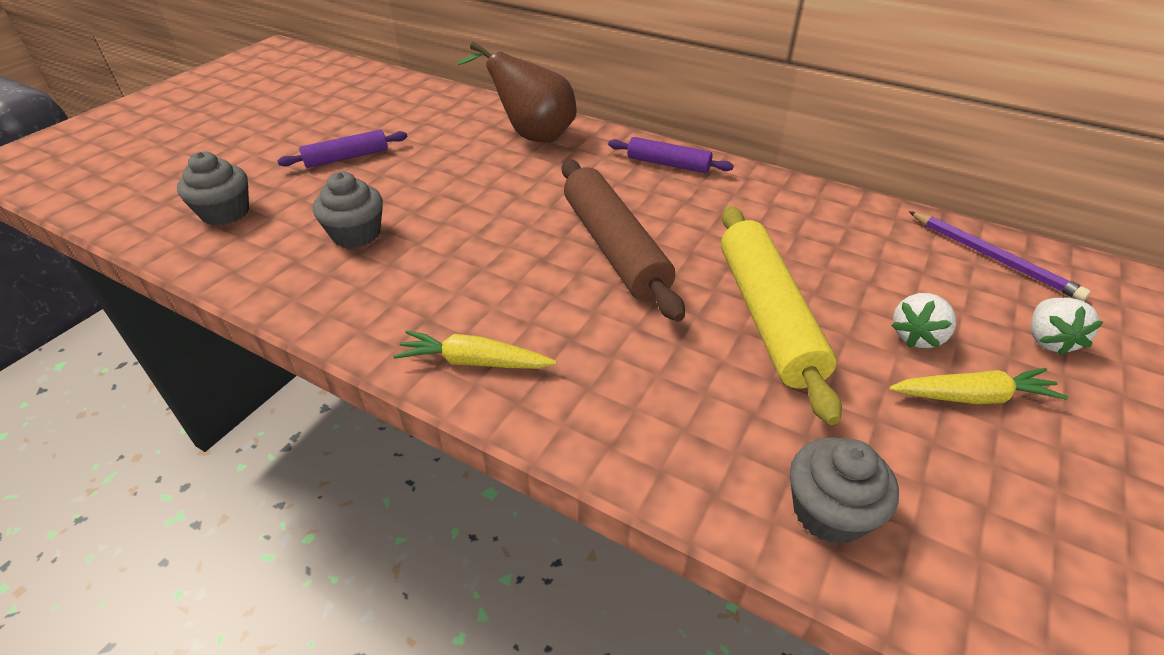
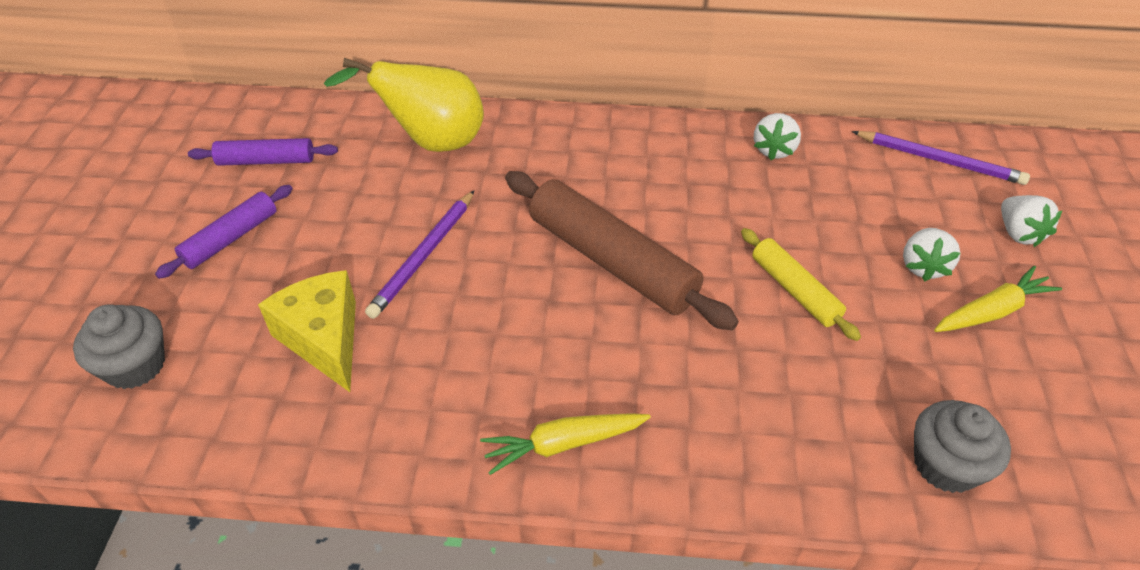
camera: 25 degrees left, 5 degrees up
(356, 234) = (324, 339): grey cupcake -> yellow cheese
(469, 203) = (424, 256): none -> purple pencil
(532, 135) = (431, 142): brown pear -> yellow pear
(668, 164) = (600, 138): purple rolling pin -> purple rolling pin (266, 161)
(767, 316) = (794, 290): yellow rolling pin -> yellow rolling pin, size x0.55
(821, 208) = (774, 150): none -> white strawberry

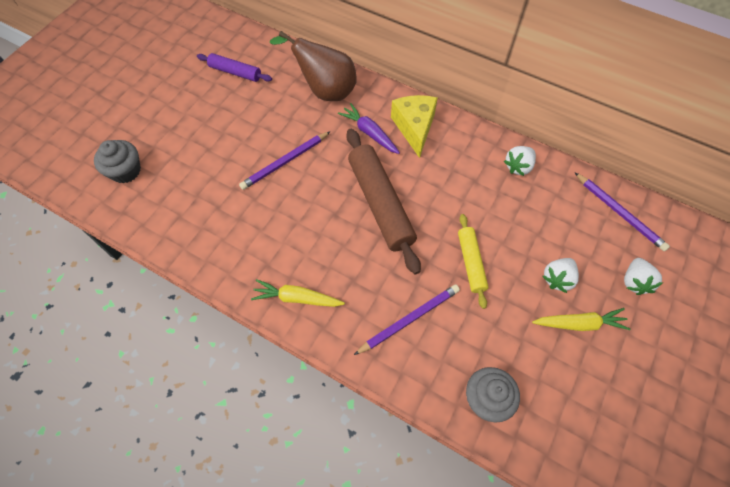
camera: 25 degrees right, 15 degrees up
(231, 238) = (197, 115): purple rolling pin -> none
(324, 339) = (214, 191): yellow cheese -> yellow cheese (414, 128)
(431, 142) = (325, 90): yellow pear -> brown pear
(535, 175) = (369, 133): none -> purple carrot
(759, 402) = (409, 319): none -> purple pencil

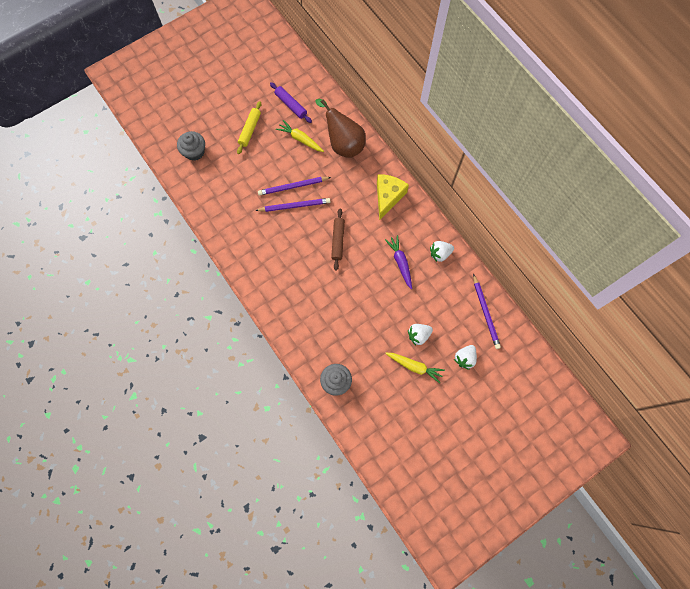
camera: 25 degrees right, 10 degrees up
(297, 298) = (260, 278): yellow carrot -> yellow carrot (300, 139)
(369, 133) = (356, 188): purple carrot -> purple carrot (400, 263)
(380, 204) = (338, 241): brown rolling pin -> brown rolling pin, size x0.55
(409, 319) = (317, 319): purple pencil -> purple pencil (294, 206)
(471, 262) = (372, 302): yellow rolling pin -> yellow rolling pin (250, 130)

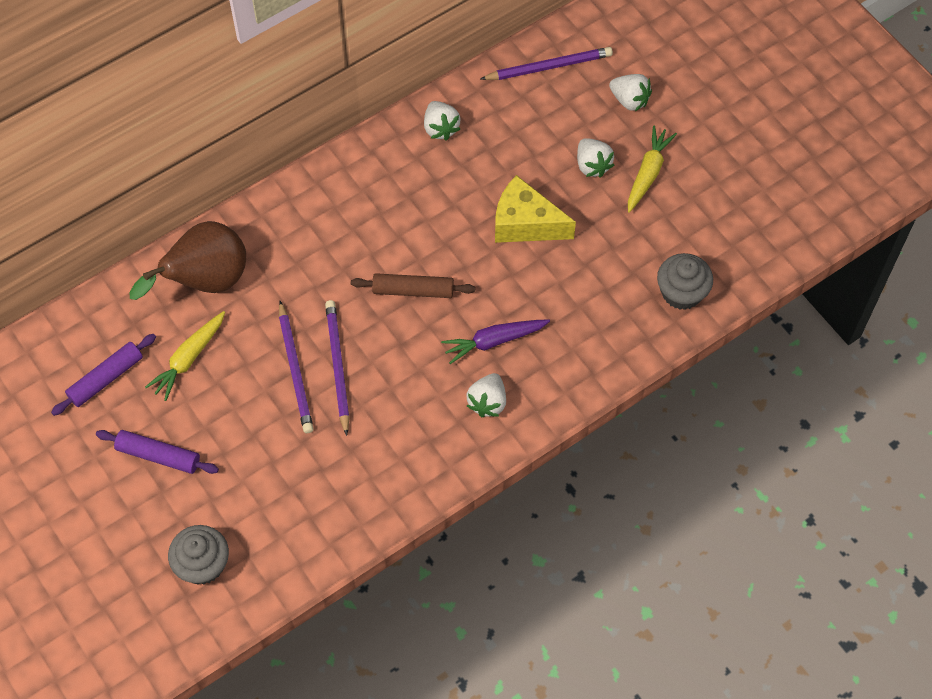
camera: 90 degrees left, 10 degrees down
(250, 130) = (158, 456): yellow rolling pin -> purple rolling pin
(272, 277) = (487, 402): none -> white strawberry
(388, 197) = (325, 207): yellow cheese -> yellow cheese (525, 223)
(400, 263) = (457, 189): purple carrot -> purple carrot (494, 341)

